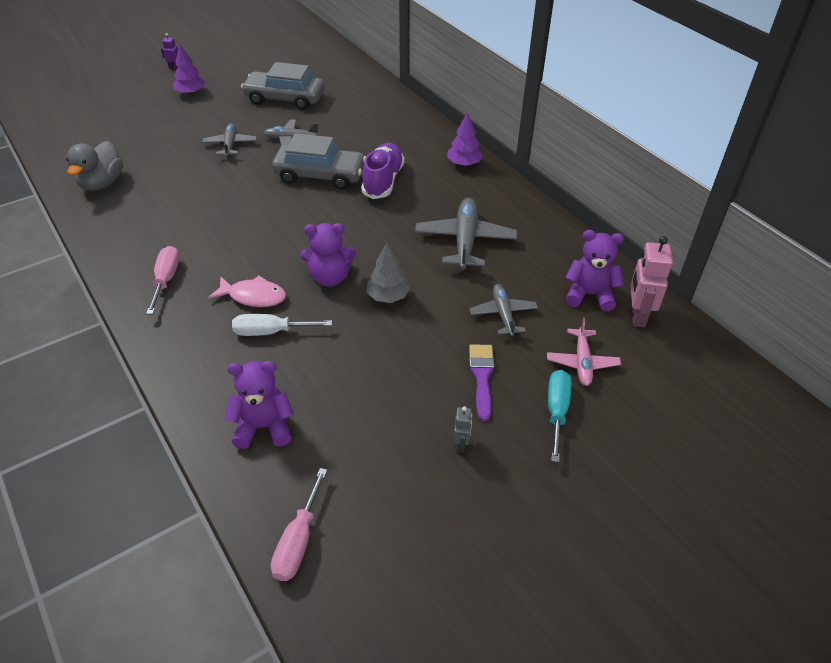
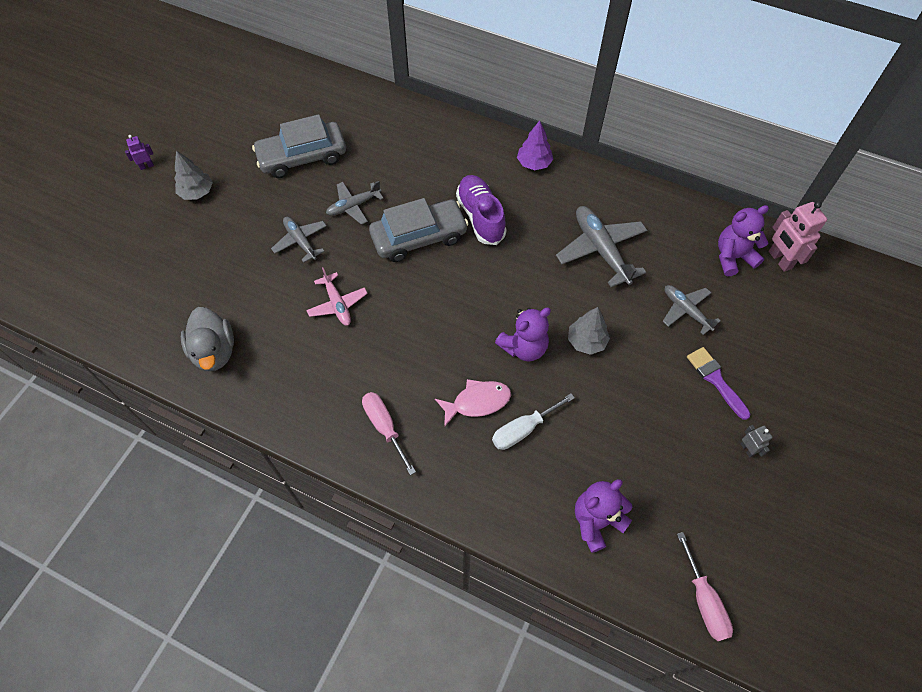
camera: 30 degrees left, 15 degrees up
(191, 93) = (197, 192): purple tree -> grey tree
(557, 411) = (788, 380): turquoise screwdriver -> none
(582, 362) = (773, 326): pink plane -> pink plane (337, 304)

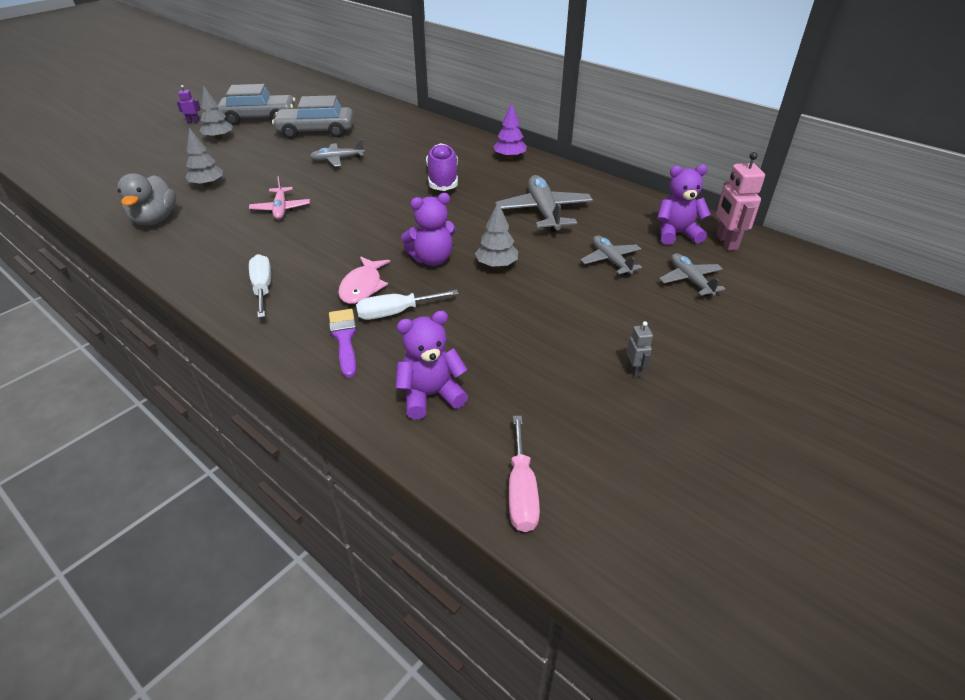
camera: 15 degrees right, 20 degrees down
(235, 281) = (207, 184): none -> grey tree
(300, 241) = (278, 171): grey plane -> grey plane (690, 280)
(384, 427) = (263, 288): pink screwdriver -> white screwdriver
(419, 237) = (380, 182): grey car -> grey car (259, 118)
(477, 402) = (363, 287): pink fish -> pink fish turned 105 degrees clockwise
(715, 380) = (620, 312): purple brush -> purple brush (344, 339)

